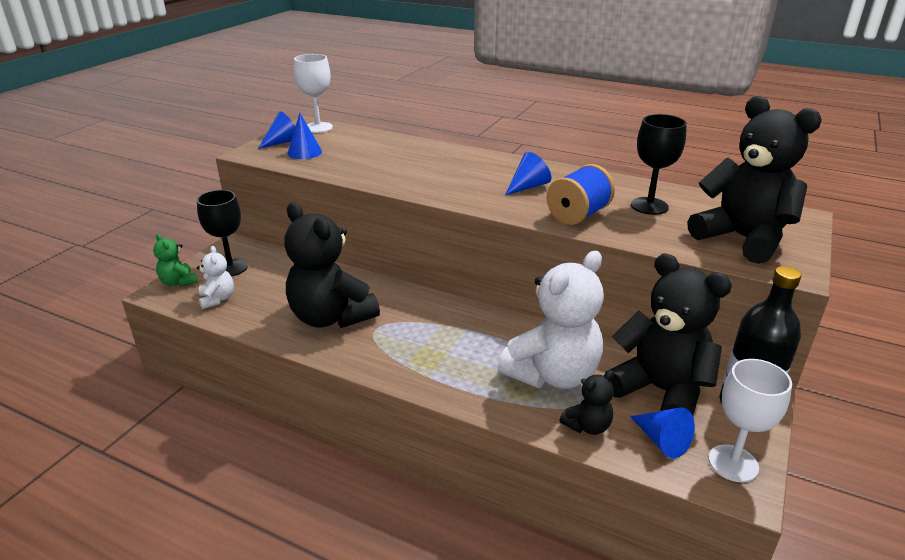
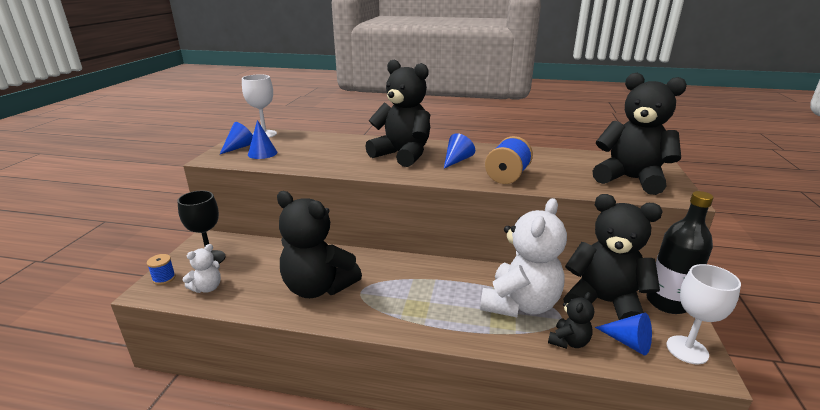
camera: 15 degrees left, 5 degrees down
(178, 282) = (164, 278): green teddy bear -> blue spool
(217, 299) = (207, 288): white teddy bear -> white teddy bear turned 75 degrees clockwise
(465, 172) = (402, 155): none -> black teddy bear
(649, 206) = (552, 164): black goblet -> none

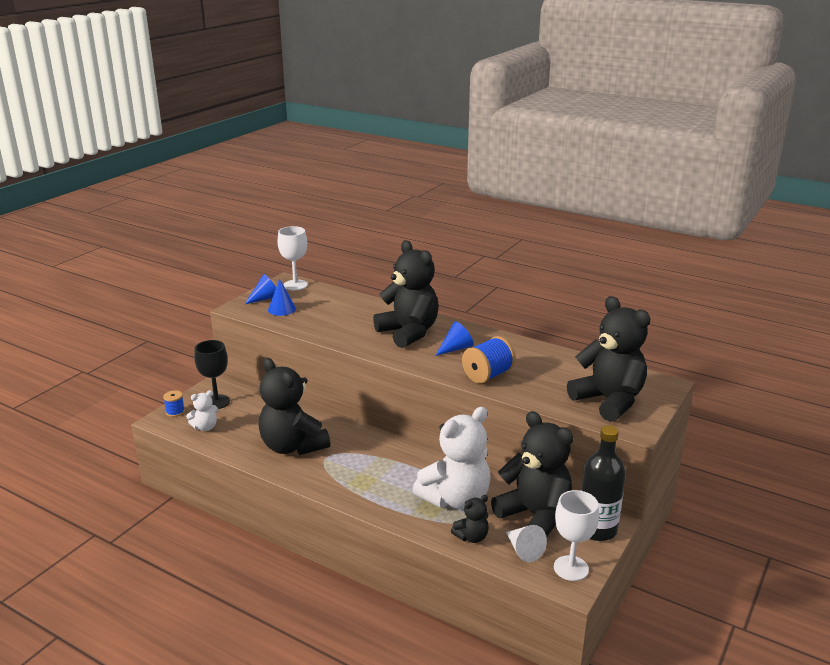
camera: 20 degrees right, 0 degrees up
(628, 342) = (523, 550): blue cone -> white cone

